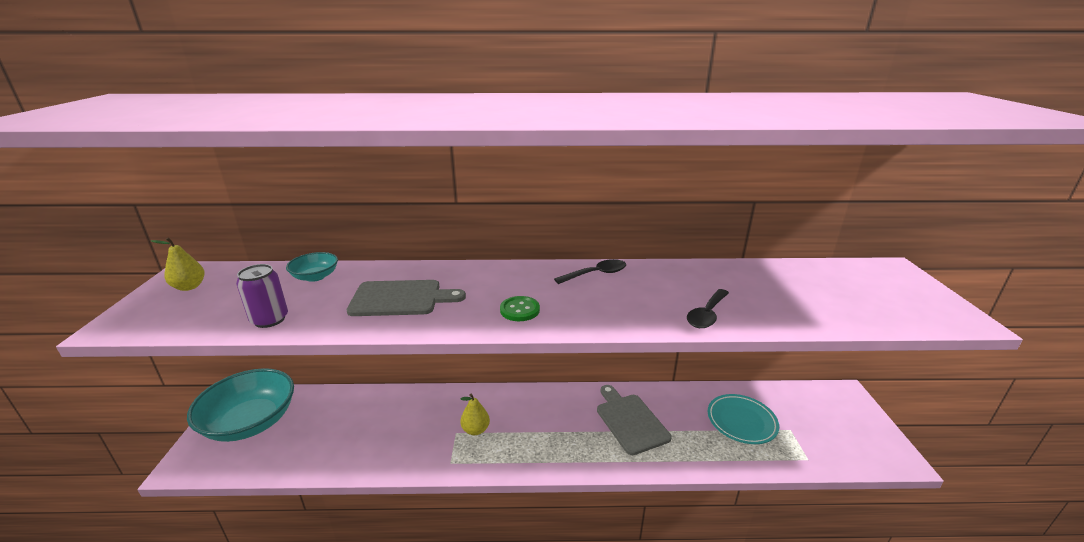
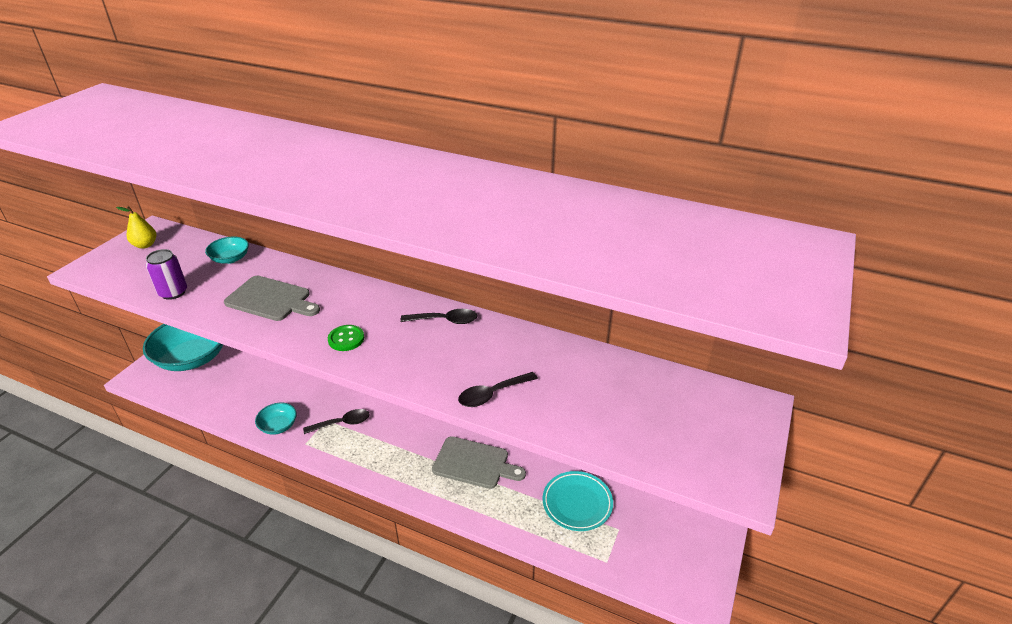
camera: 25 degrees right, 10 degrees up
(407, 456) = (278, 426): none -> turquoise bowl
(475, 430) = (342, 423): yellow pear -> black spoon
(630, 421) = (474, 463): grey cutting board -> grey cutting board turned 105 degrees clockwise

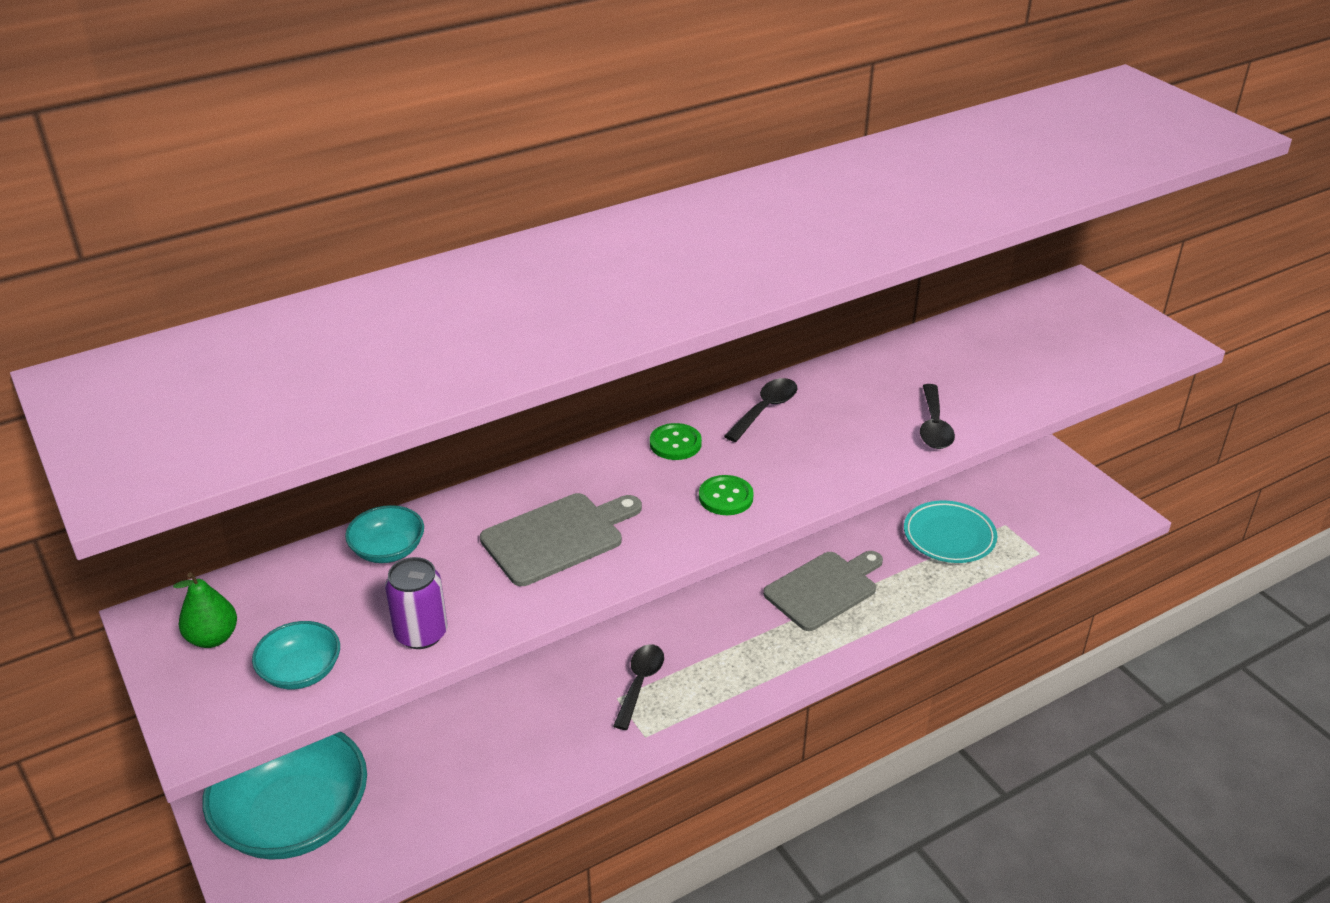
camera: 55 degrees left, 0 degrees up
(145, 245) = (213, 638): yellow pear -> green pear
(278, 426) = (580, 754): turquoise bowl -> turquoise bowl (301, 671)
(382, 303) = (675, 443): none -> green button

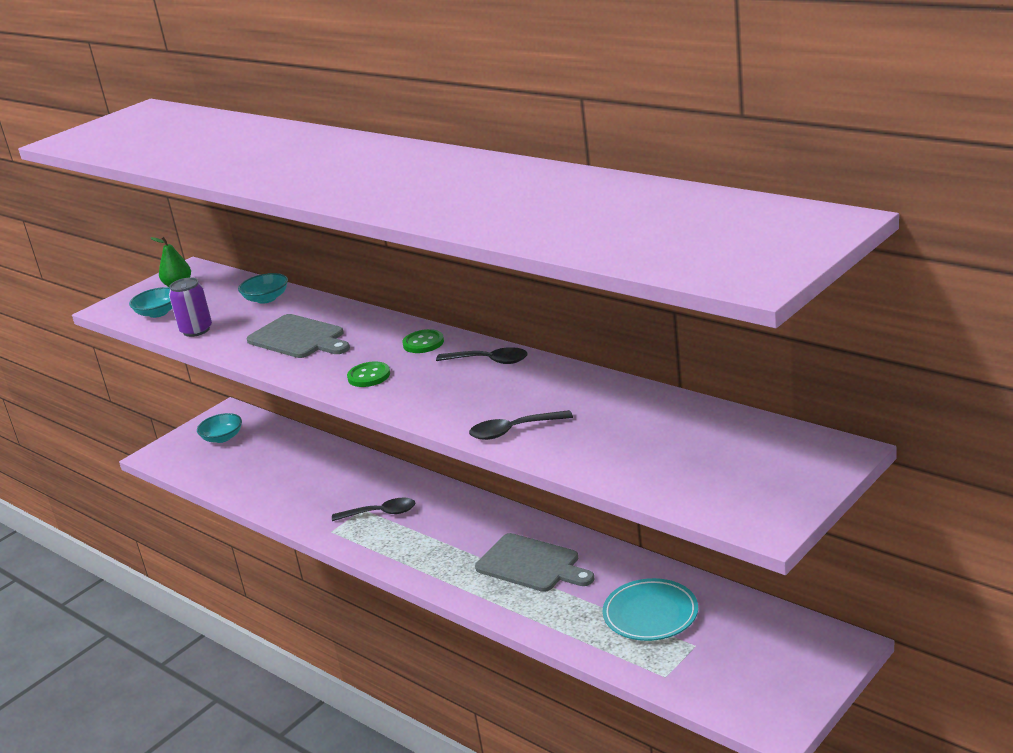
camera: 75 degrees right, 10 degrees down
(294, 817) = (222, 438): turquoise bowl -> turquoise bowl, size x0.46

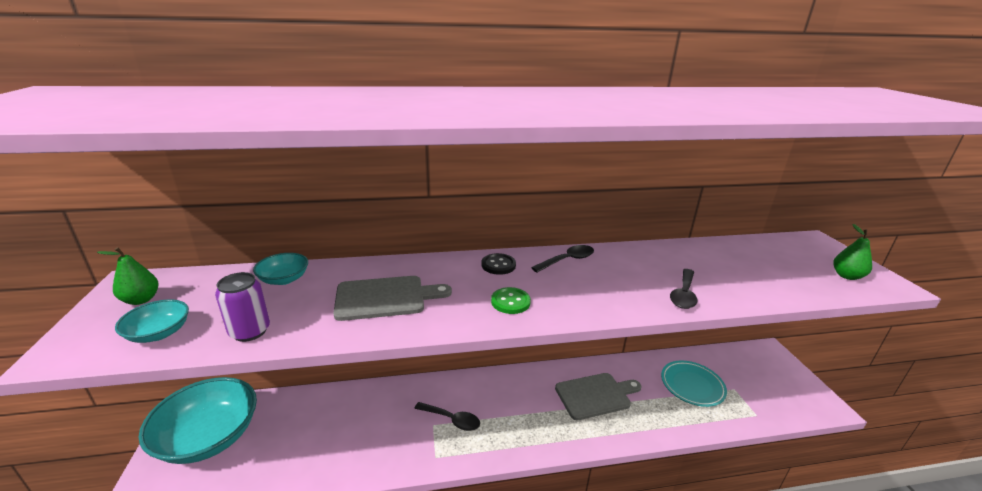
camera: 55 degrees left, 0 degrees up
(222, 438) = (209, 437): turquoise bowl -> turquoise bowl, size x2.16
(381, 513) = (452, 420): black spoon -> black spoon turned 75 degrees clockwise
(423, 343) = (498, 265): green button -> black button
(739, 494) = (846, 276): none -> green pear

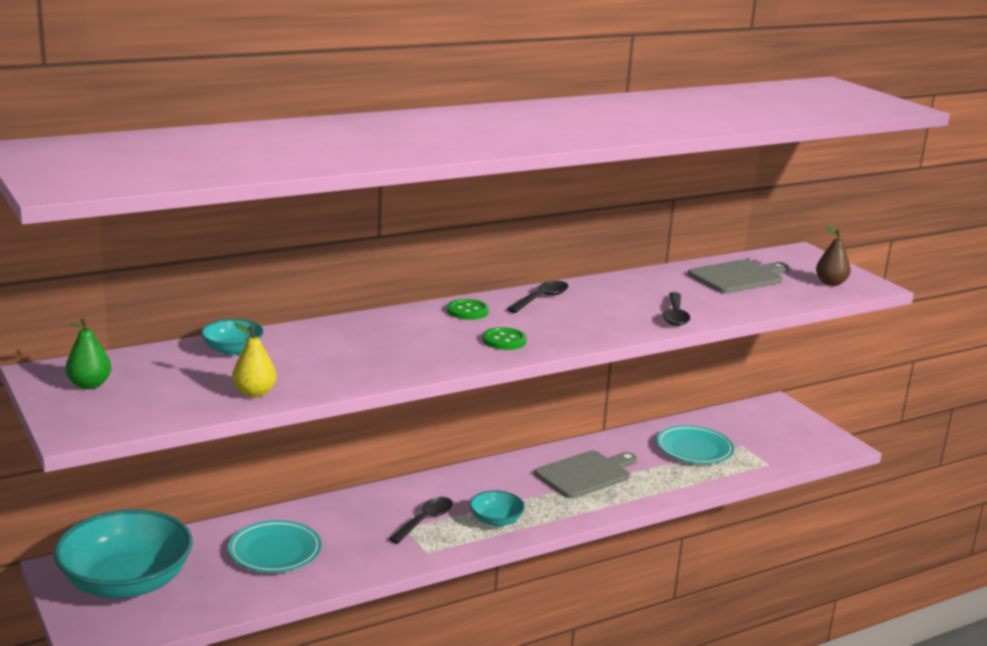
camera: 20 degrees left, 5 degrees down
(159, 333) = (157, 406): turquoise bowl -> turquoise bowl (496, 520)
(250, 331) = (254, 393): purple can -> yellow pear
(327, 429) = (275, 552): none -> turquoise plate
(385, 298) = (368, 352): grey cutting board -> grey cutting board (738, 277)
(452, 420) = (425, 520): black spoon -> black spoon turned 60 degrees counterclockwise
(498, 265) = (467, 311): black button -> green button
(846, 276) = (830, 283): green pear -> brown pear

